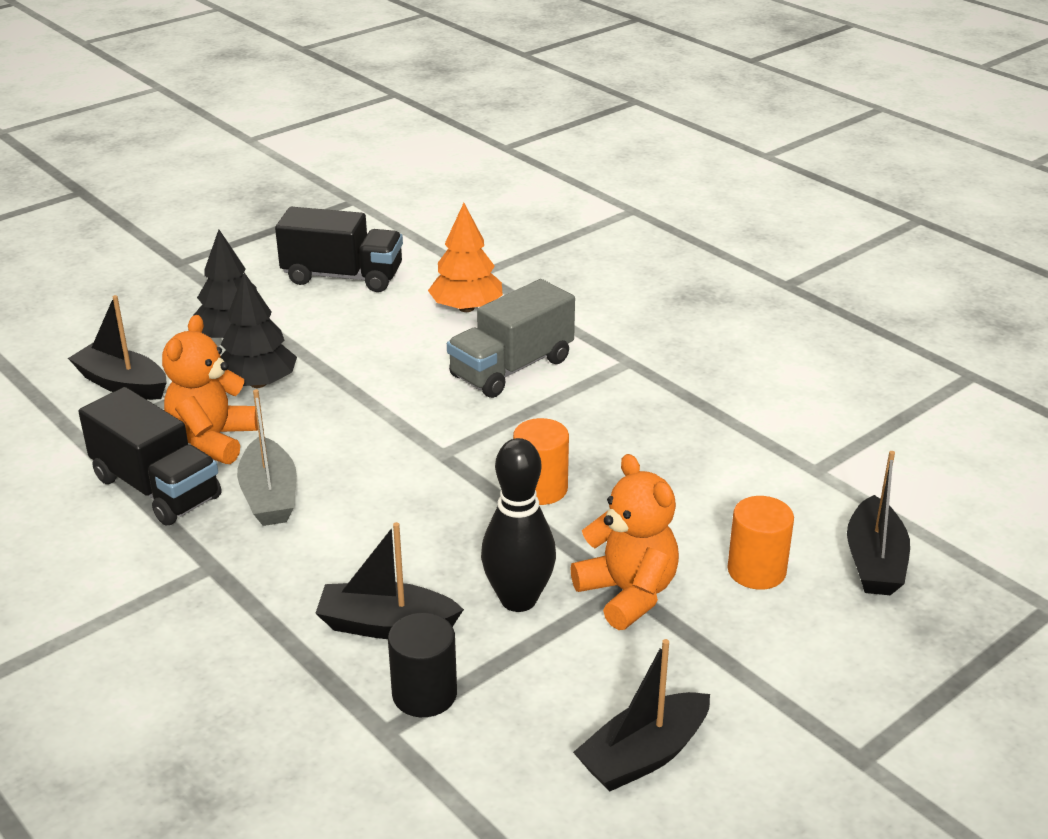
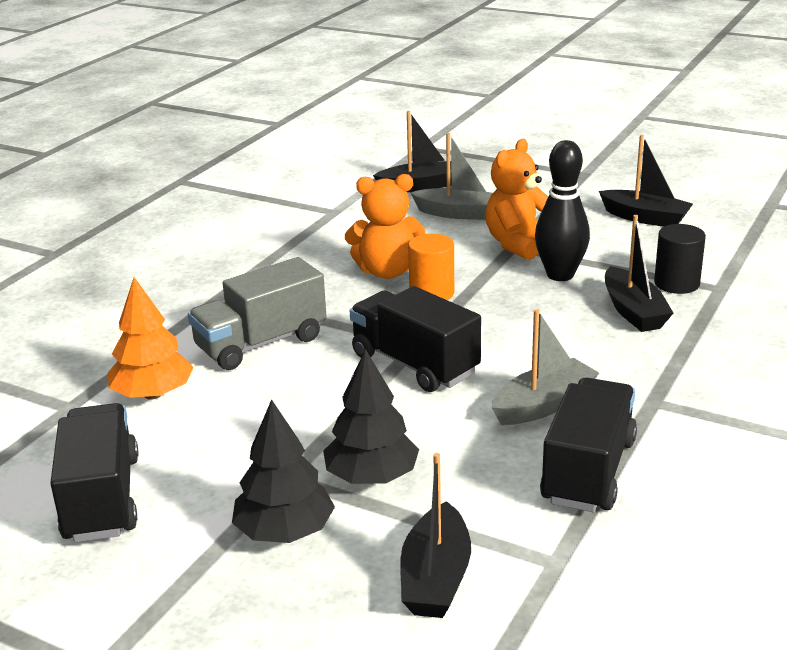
camera: 110 degrees left, 5 degrees down
(212, 440) = (491, 467): orange teddy bear -> orange teddy bear (387, 271)
(403, 442) = (414, 364): none -> black truck
(511, 368) = (261, 343): grey truck -> grey truck turned 120 degrees clockwise
(756, 571) = (459, 213): orange cylinder -> grey boat

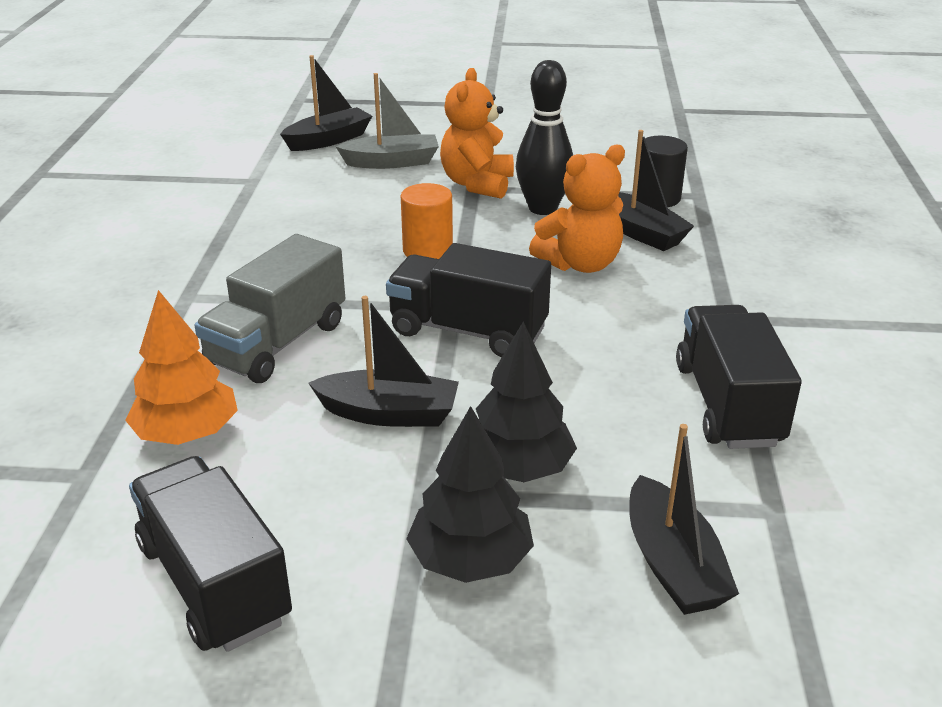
camera: 25 degrees left, 5 degrees up
(387, 271) = (361, 236): orange teddy bear -> orange teddy bear (580, 264)
(543, 405) = (631, 345): grey boat -> none
(645, 218) = (578, 139): black boat -> black boat (389, 413)

